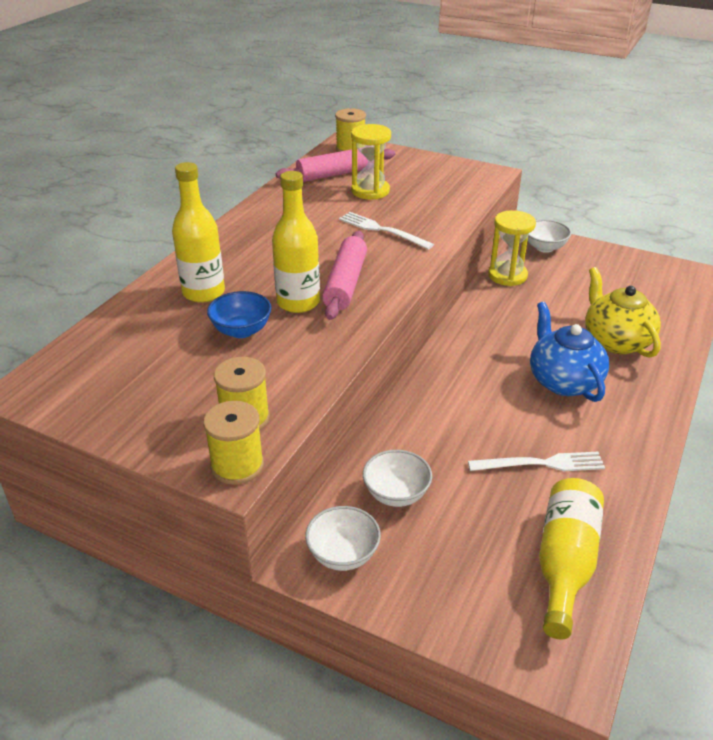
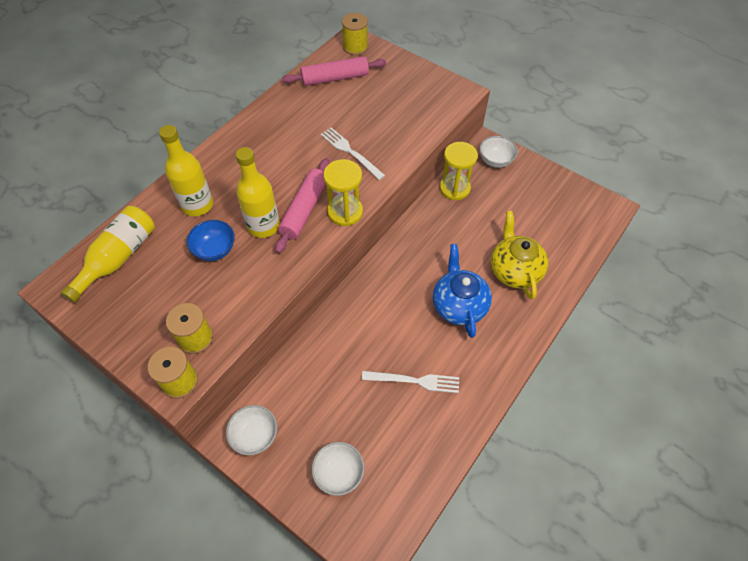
camera: 10 degrees right, 20 degrees up
(370, 191) = (355, 103): yellow hourglass -> yellow hourglass (345, 212)
(396, 494) = (305, 391): white bowl -> white bowl (339, 473)
(564, 563) = (400, 469): yellow bottle -> yellow bottle (118, 258)

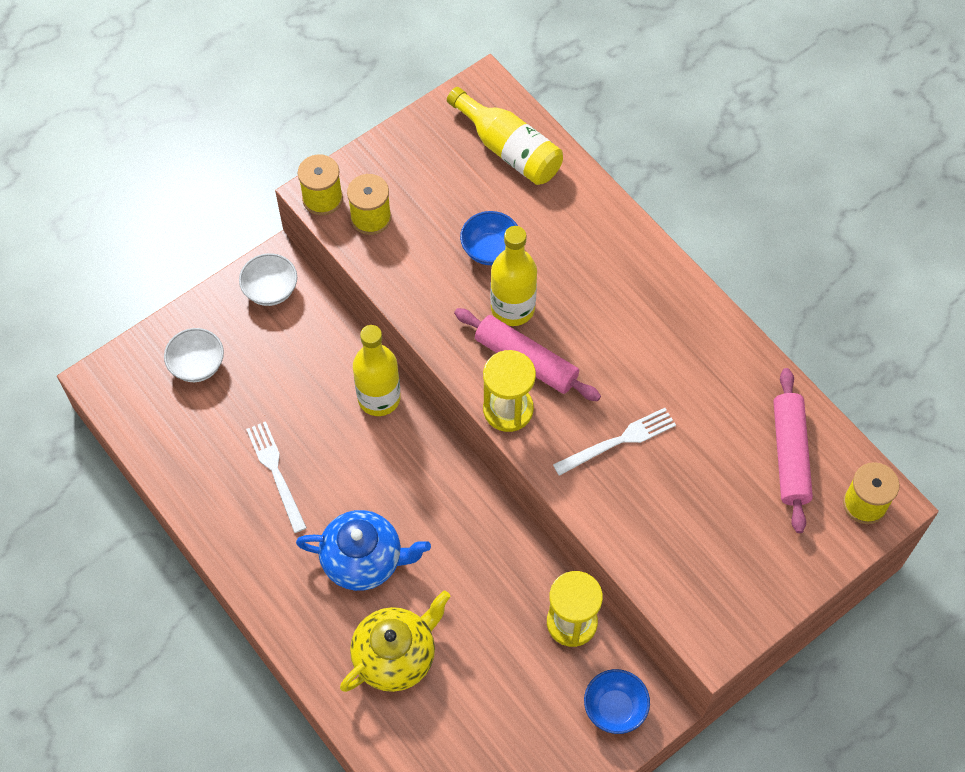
camera: 105 degrees right, 5 degrees up
(197, 205) = (570, 238): yellow bottle -> yellow bottle (379, 398)
(414, 381) = (276, 473): white fork -> white fork turned 135 degrees clockwise
(495, 161) = (615, 708): white bowl -> blue bowl
(514, 270) = (396, 656): yellow teapot -> yellow teapot turned 45 degrees counterclockwise

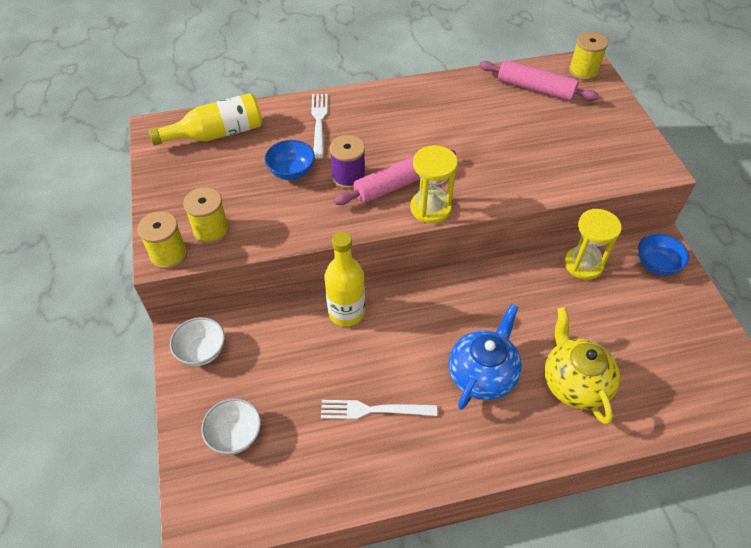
camera: 65 degrees left, 10 degrees down
(512, 308) = (348, 177): yellow bottle -> purple spool
(618, 441) = (487, 160): white fork -> white fork (319, 122)

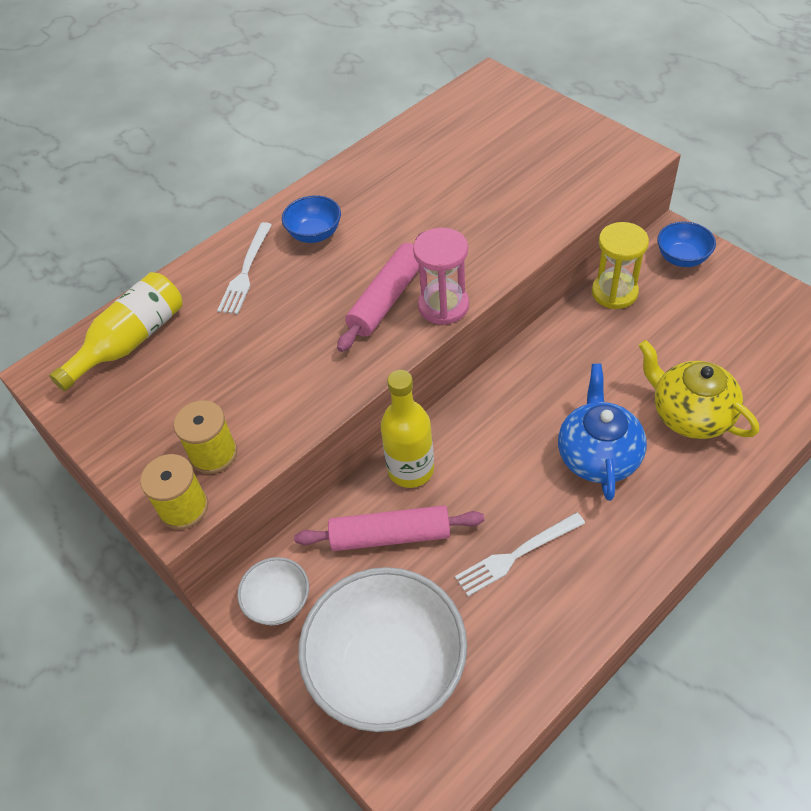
camera: 25 degrees left, 0 degrees up
(235, 435) = (388, 669): white bowl -> white bowl, size x2.13
(291, 172) = (257, 341): blue bowl -> blue bowl (315, 234)
(319, 122) = (246, 271): white fork -> white fork turned 135 degrees counterclockwise
(348, 177) = (327, 316): purple spool -> none
(430, 208) = (443, 306): yellow hourglass -> pink hourglass
(535, 88) = (456, 128): pink rolling pin -> pink rolling pin (390, 535)
(583, 71) = (491, 89): yellow spool -> none

